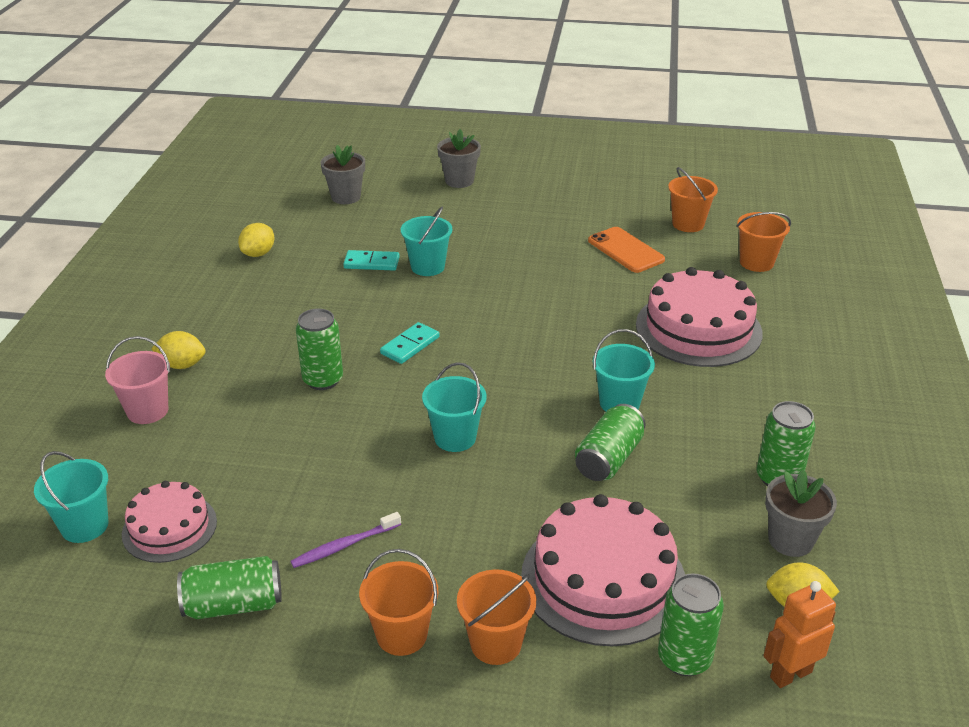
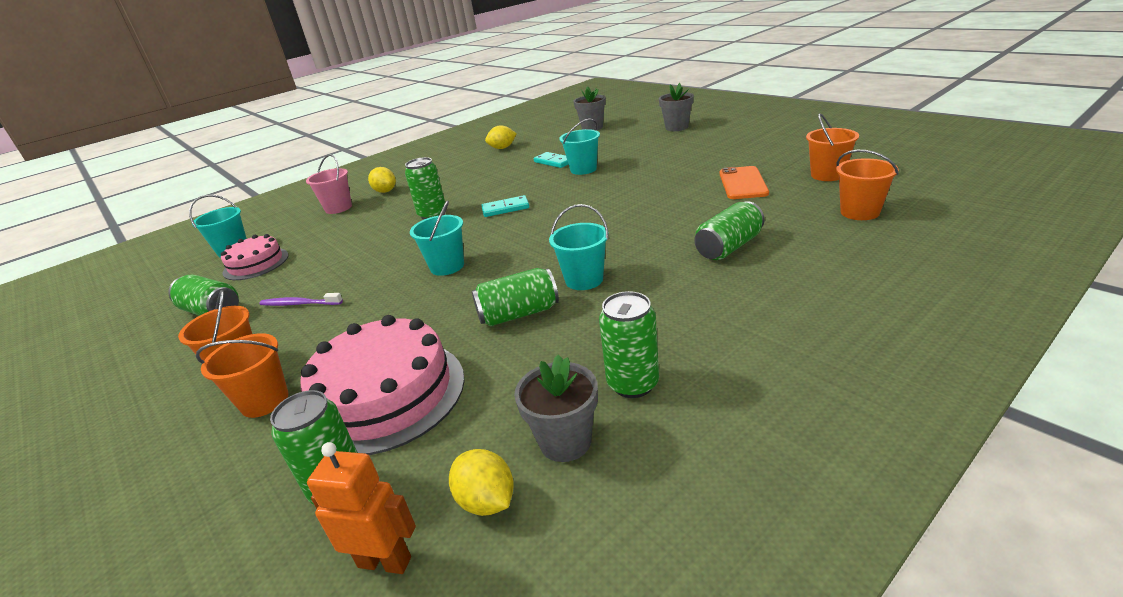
camera: 45 degrees right, 5 degrees down
(698, 328) = (728, 247): pink cake -> green can

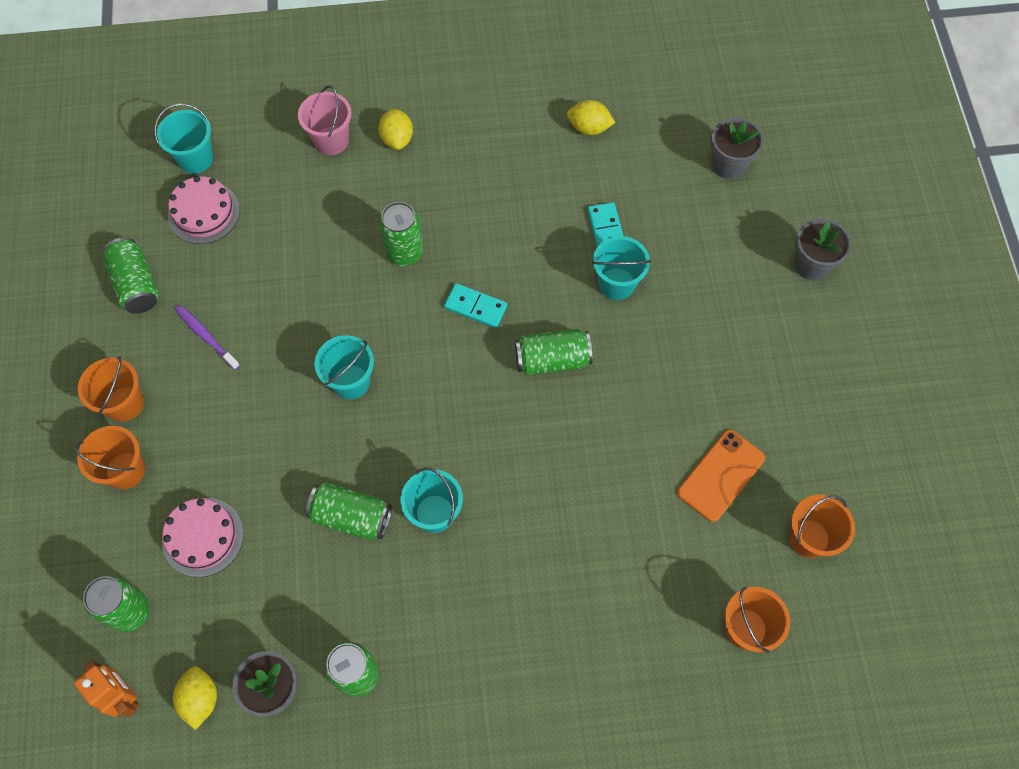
camera: 30 degrees right, 35 degrees up
(385, 394) = (202, 537): pink cake -> pink cake, size x0.59
(728, 247) = (584, 575): green can -> green can (552, 359)

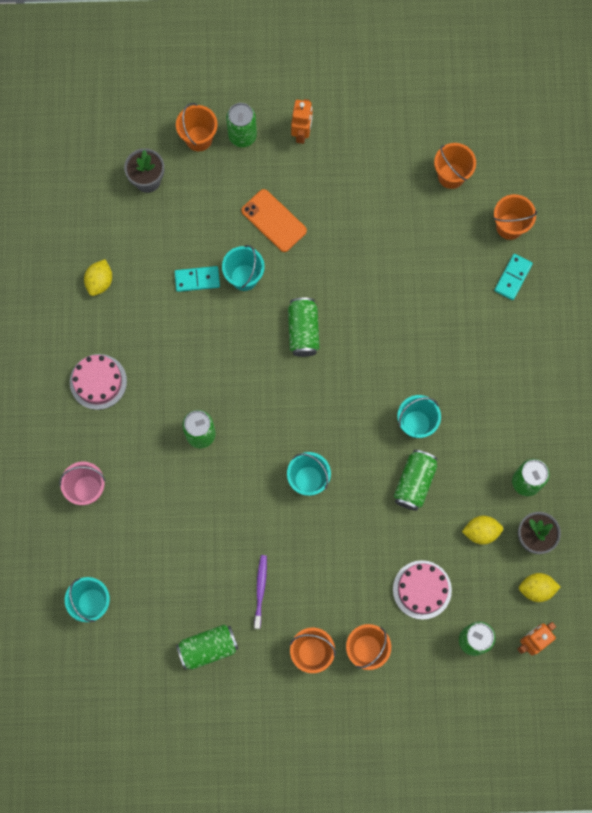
camera: 85 degrees left, 10 degrees up
(204, 212) = (146, 595): pink cake -> pink cake (98, 381)
(206, 337) = (260, 590): purple toothbrush -> purple toothbrush turned 135 degrees clockwise
(397, 139) = (92, 435): yellow lemon -> yellow lemon (481, 531)
(475, 307) = (254, 383): turquoise domino -> turquoise domino (512, 277)
(720, 475) = (402, 226): orange phone -> orange phone (274, 221)
(796, 215) = (198, 138): none -> orange bucket
(811, 265) = (242, 136): grey flower pot -> green can
(830, 336) = (302, 133): none -> orange robot

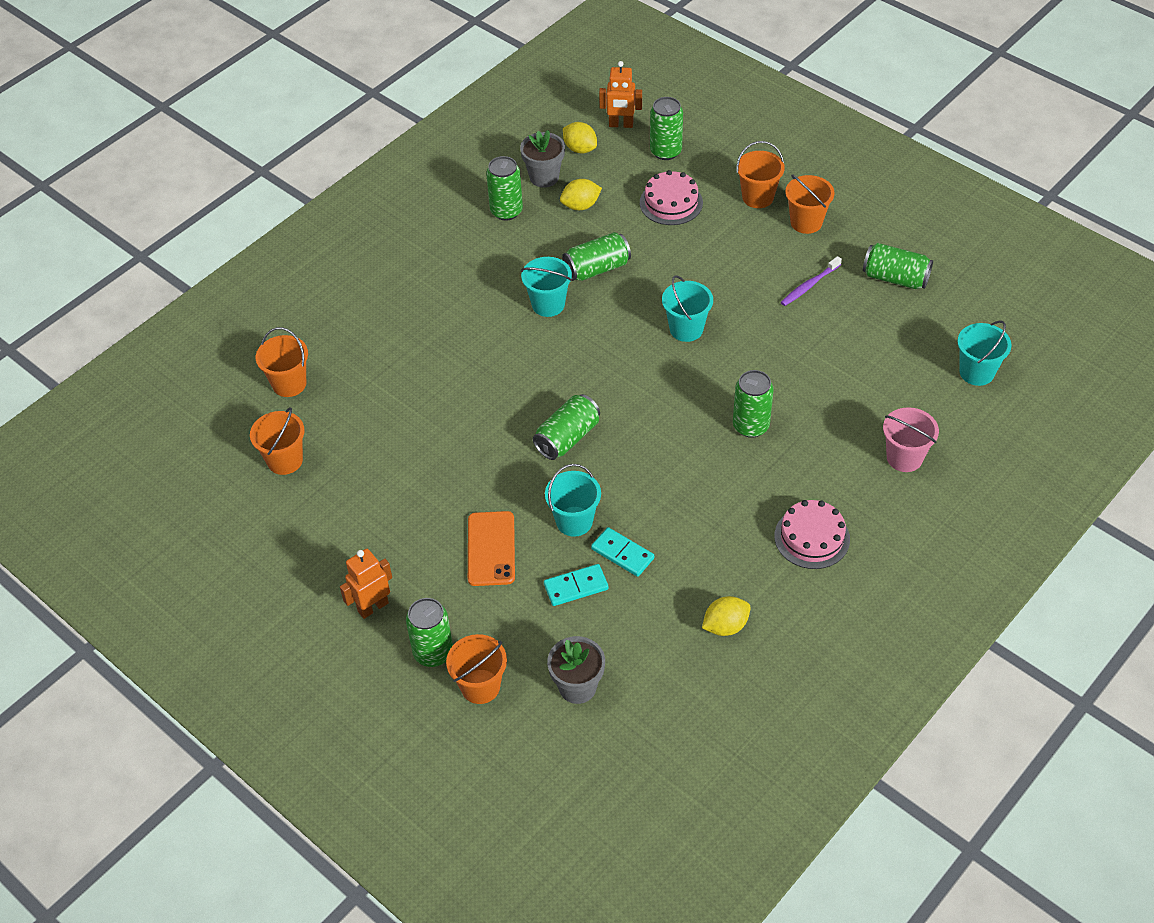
camera: 135 degrees left, 25 degrees down
(481, 531) = (580, 206): yellow lemon -> yellow lemon turned 60 degrees counterclockwise
(512, 277) = (337, 346): turquoise domino -> turquoise domino (576, 587)

